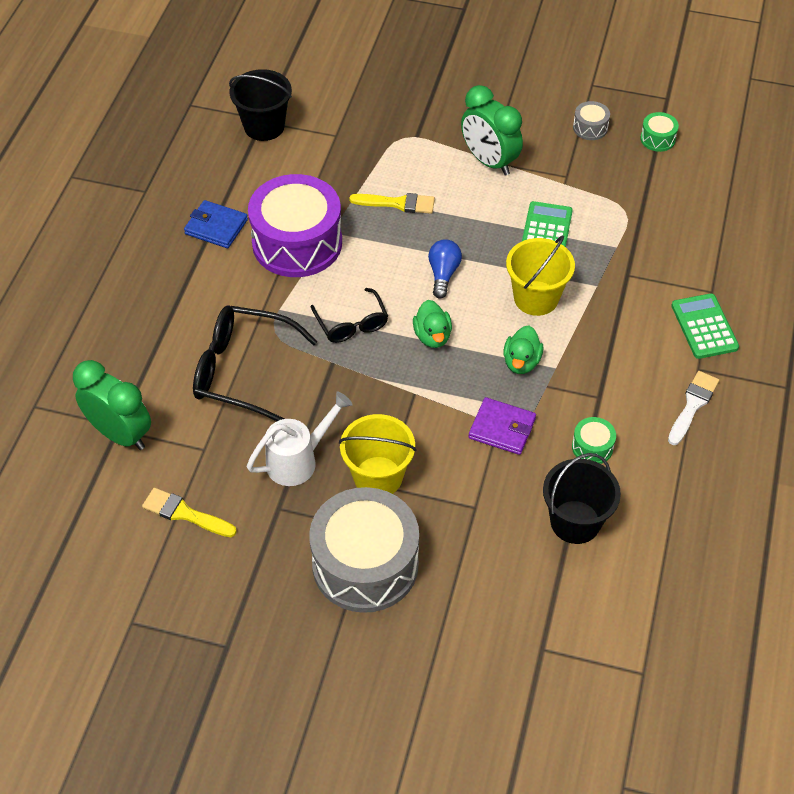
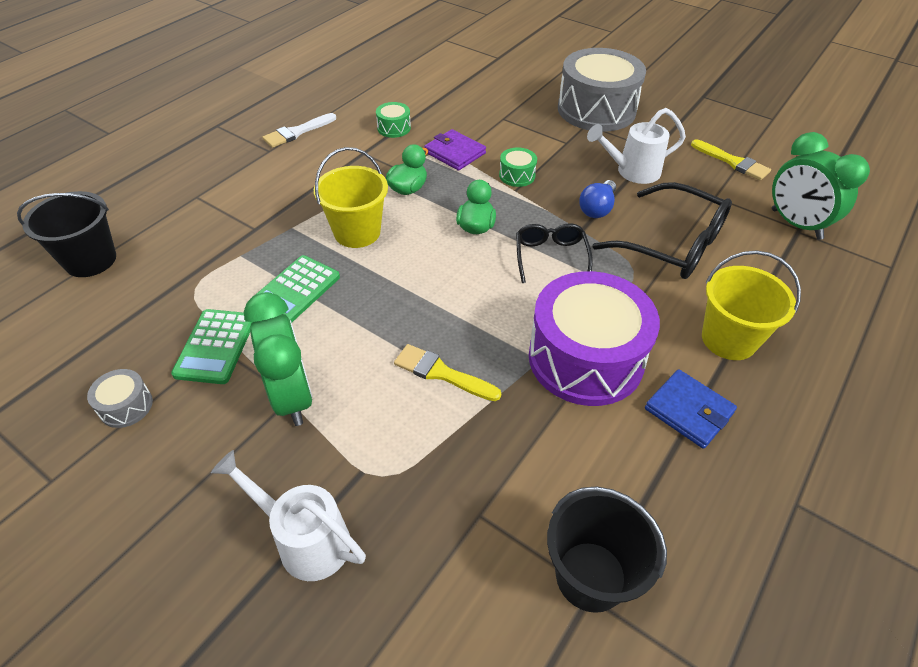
camera: 160 degrees left, 5 degrees down
(378, 477) = (569, 148): yellow bucket -> yellow bucket (728, 339)
(427, 100) = (305, 540): none -> white watering can
(443, 274) = (433, 278): blue light bulb -> blue light bulb (597, 209)
(575, 522) = (437, 97): black bucket -> black bucket (90, 260)
(657, 139) = (66, 362): green drum -> green drum (517, 175)
(704, 327) = (232, 174): green calculator -> green calculator (215, 346)

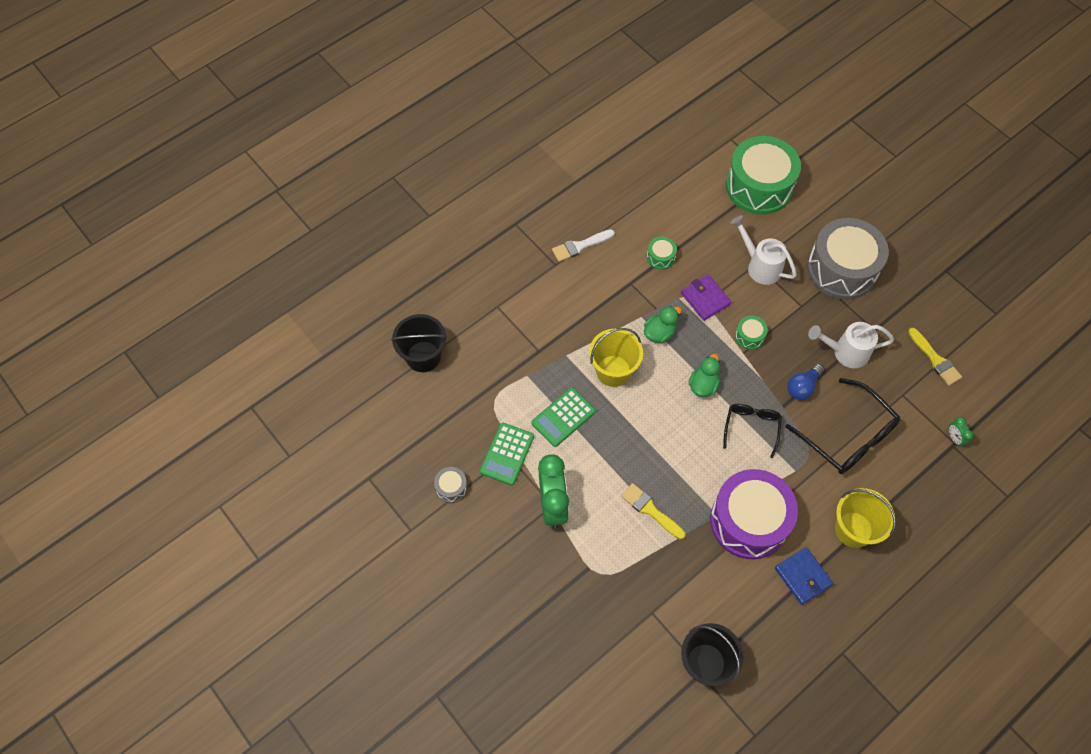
camera: 15 degrees right, 15 degrees up
(305, 540) = (552, 602): white watering can -> white watering can (760, 266)
(485, 65) = (759, 186): none -> green drum
(795, 224) = (954, 438): green clock -> green clock, size x0.43

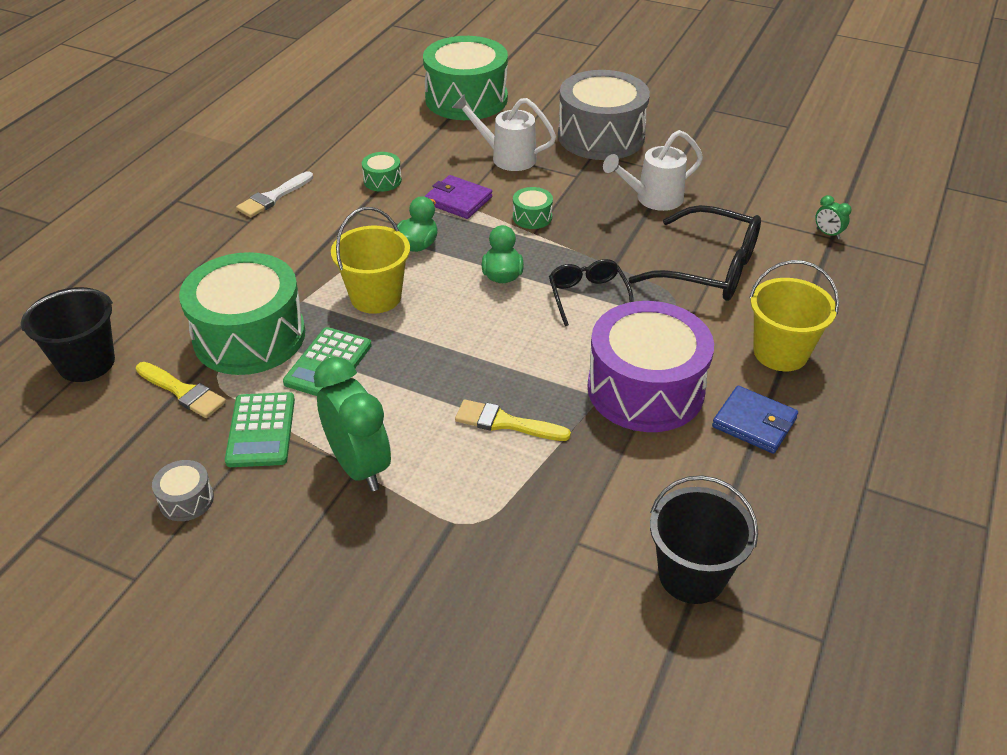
camera: 25 degrees left, 20 degrees down
(524, 374) = (249, 336): none -> green drum
(802, 387) = (625, 242): blue light bulb -> none
(935, 359) = (754, 177): yellow brush -> yellow brush (183, 392)

